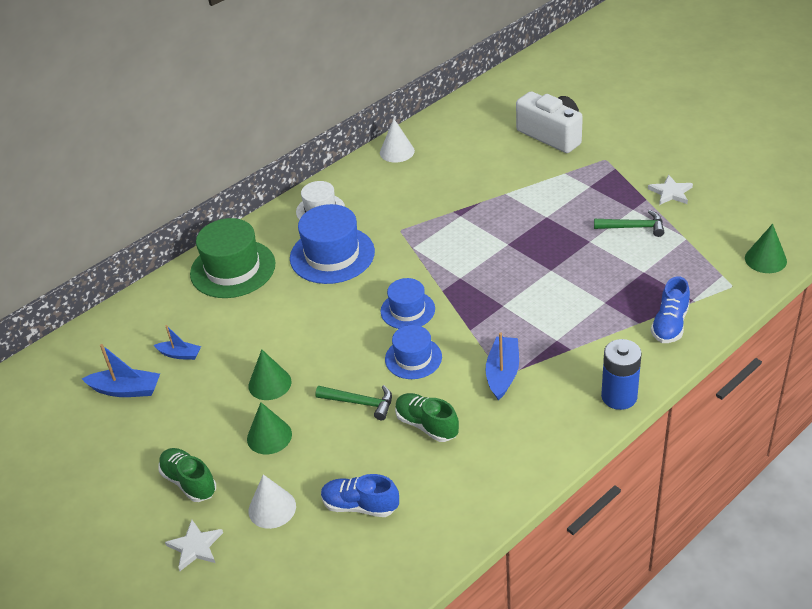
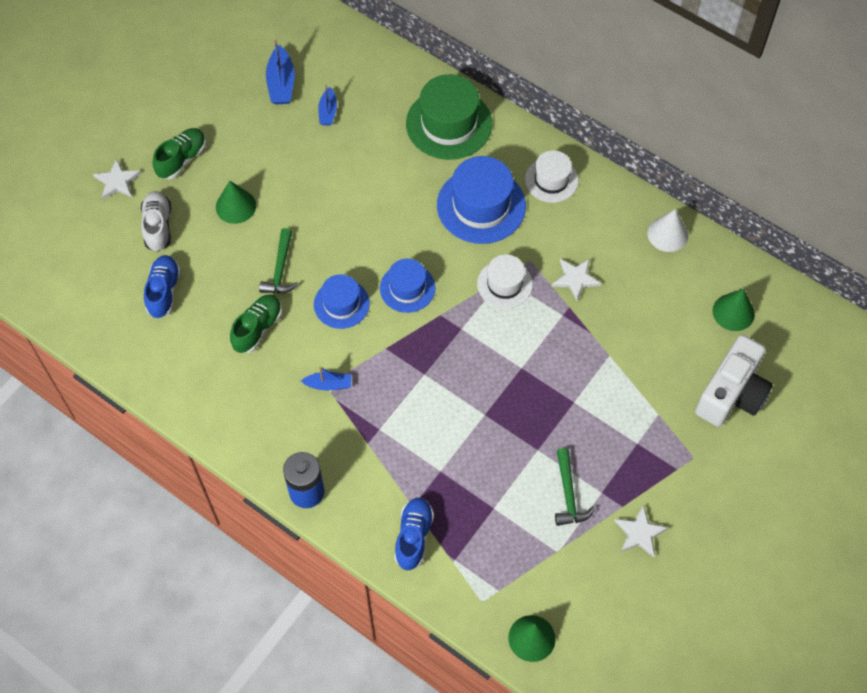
camera: 75 degrees right, 20 degrees up
(269, 383) = (298, 192): green cone -> green cone (733, 312)
(272, 508) = (158, 226): white cone -> white shoe
(420, 247) = (504, 284): none -> white hat
(426, 205) = (575, 279): none -> white star
(502, 373) = (328, 384): blue boat -> blue boat, size x0.64
(670, 324) = (413, 537): blue shoe -> blue shoe turned 90 degrees clockwise

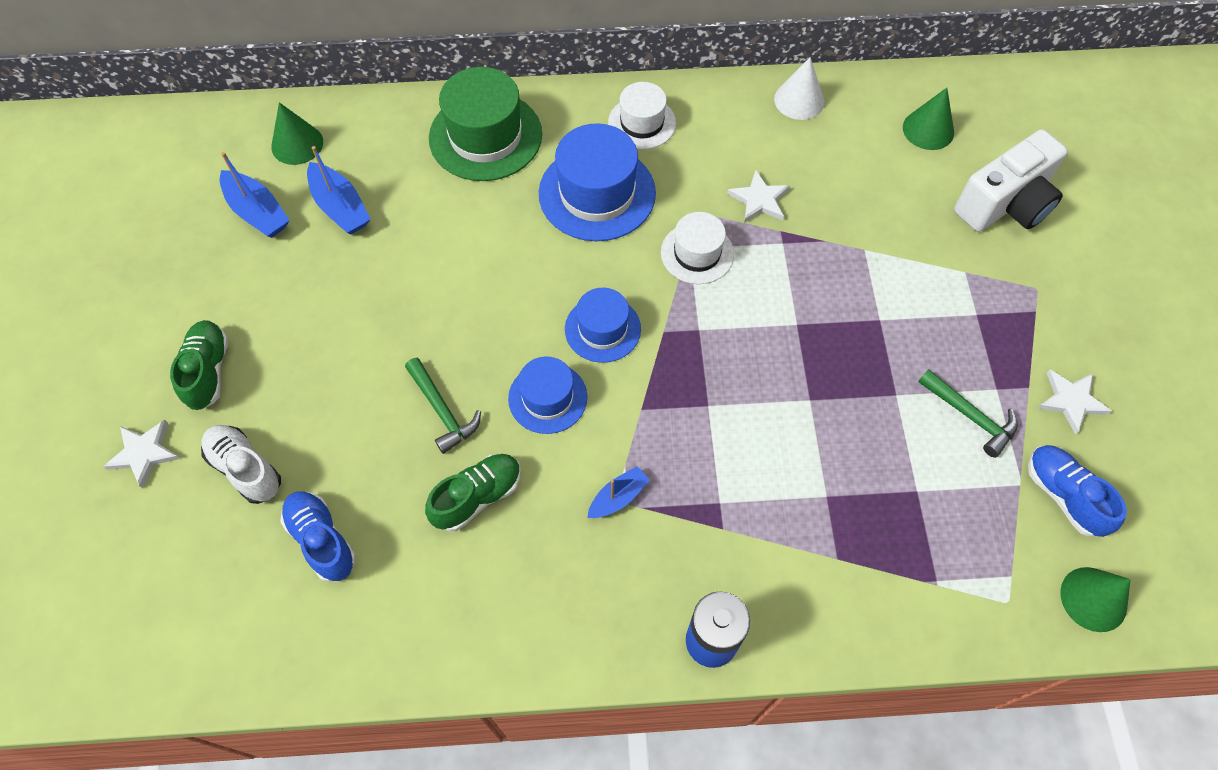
camera: 40 degrees left, 0 degrees up
(235, 206) = (323, 378): green cone -> green cone (297, 144)
(258, 328) = (477, 497): green shoe -> green shoe turned 60 degrees clockwise
(328, 112) = (340, 207): blue boat -> blue boat, size x1.57
(413, 537) = (872, 592): blue shoe -> blue shoe (1063, 495)
(731, 394) = (1005, 204): white camera -> white camera turned 60 degrees clockwise

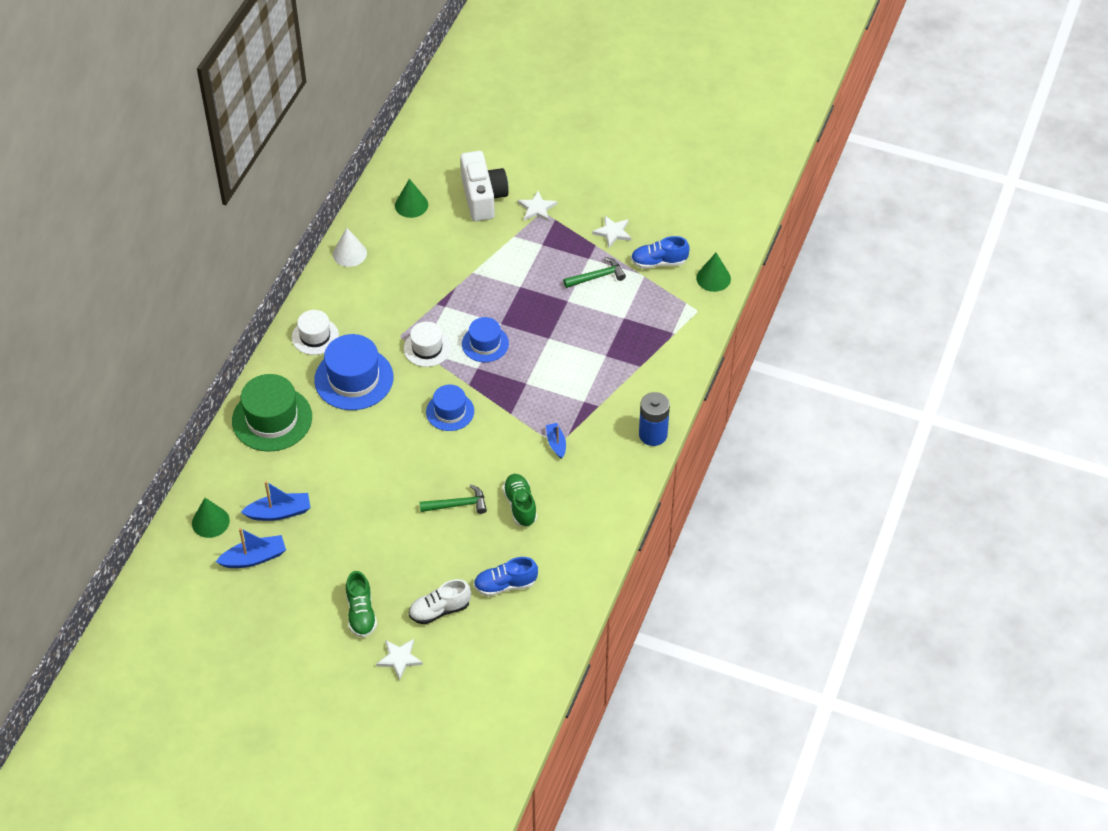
camera: 65 degrees left, 10 degrees down
(208, 371) = (361, 613): green shoe -> green shoe turned 120 degrees counterclockwise
(547, 398) = (478, 453): blue hat -> blue hat (485, 344)
(759, 200) = (409, 304): white star -> white star (537, 208)

